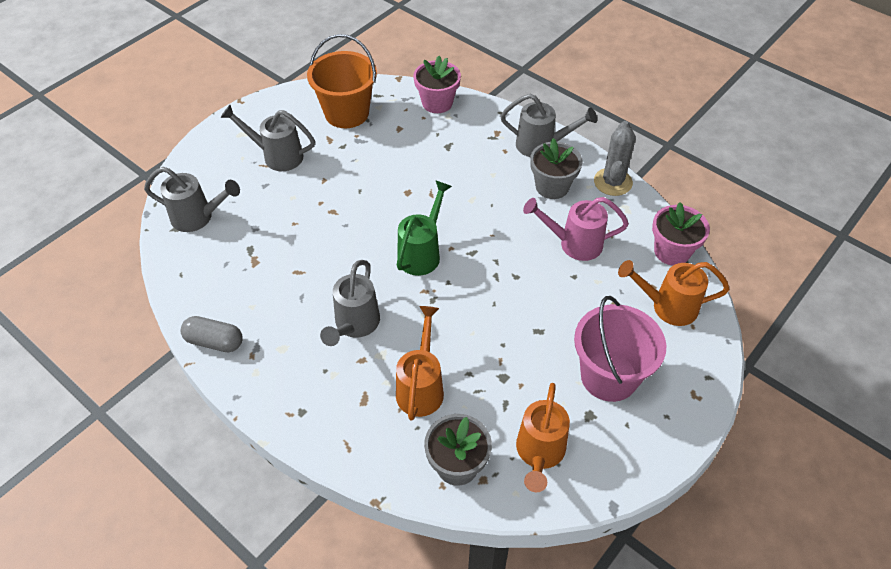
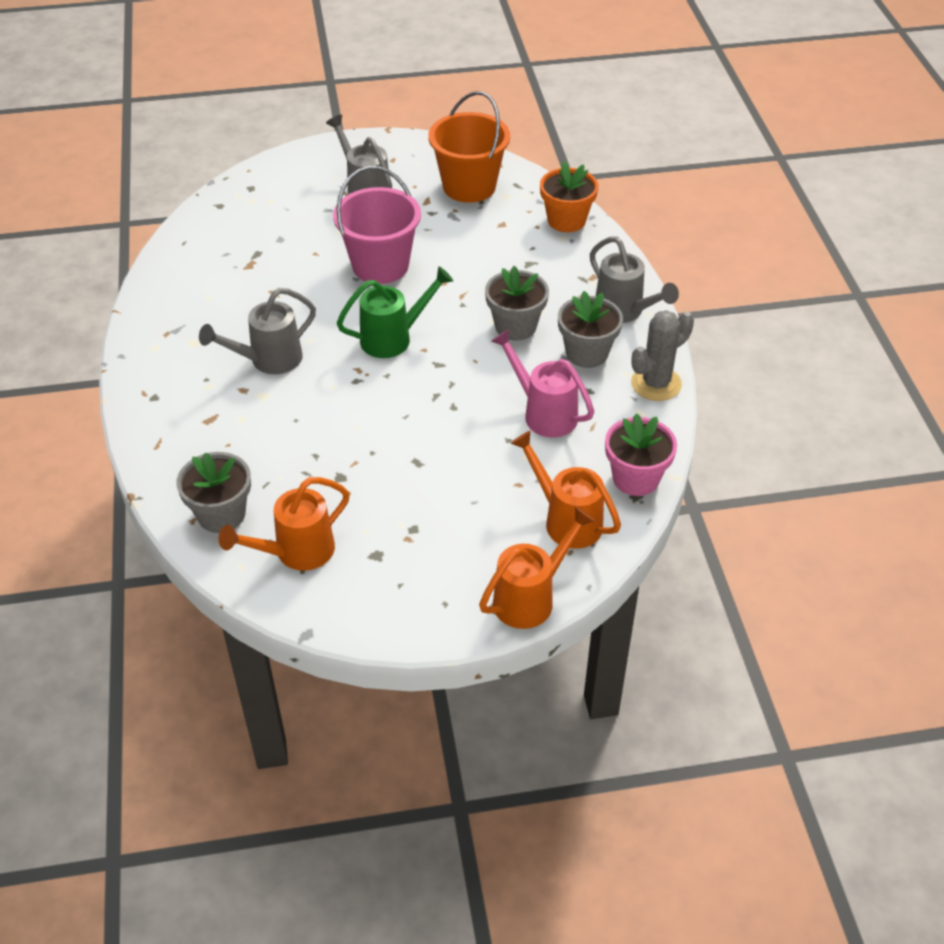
camera: 40 degrees right, 5 degrees down
(197, 217) = (245, 206): grey watering can -> none
(214, 341) = (151, 306): grey capsule -> none
(421, 387) = (264, 440): orange watering can -> orange watering can (530, 598)
(437, 103) = (566, 220): pink flower pot -> orange flower pot
(489, 195) = (515, 326): none -> grey flower pot
(609, 376) = (433, 538): pink bucket -> pink bucket (380, 265)

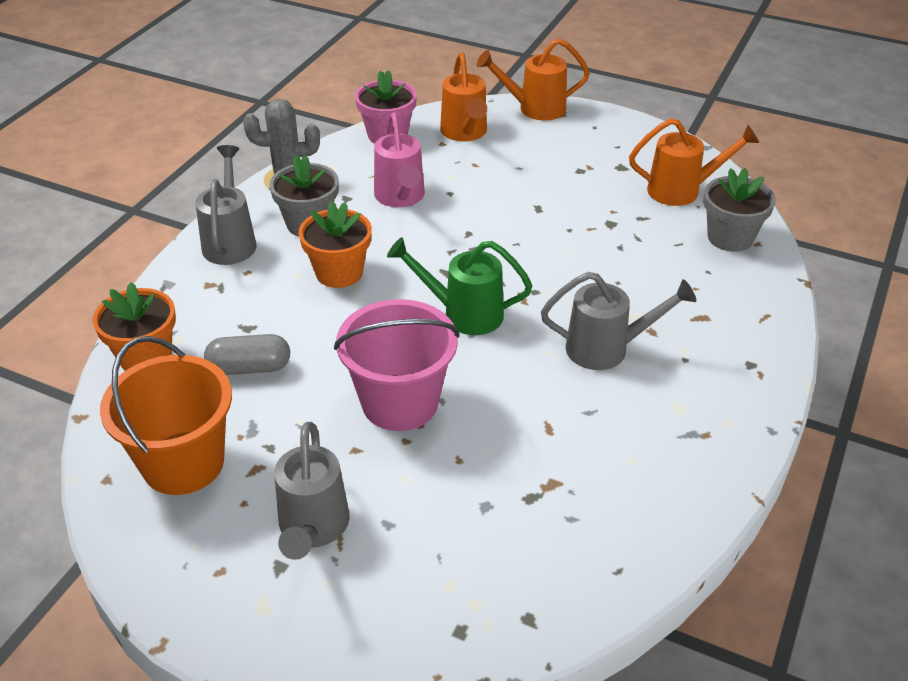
camera: 145 degrees left, 5 degrees down
(495, 242) = (249, 368): none -> grey capsule
(515, 326) = (339, 272): grey flower pot -> orange flower pot

